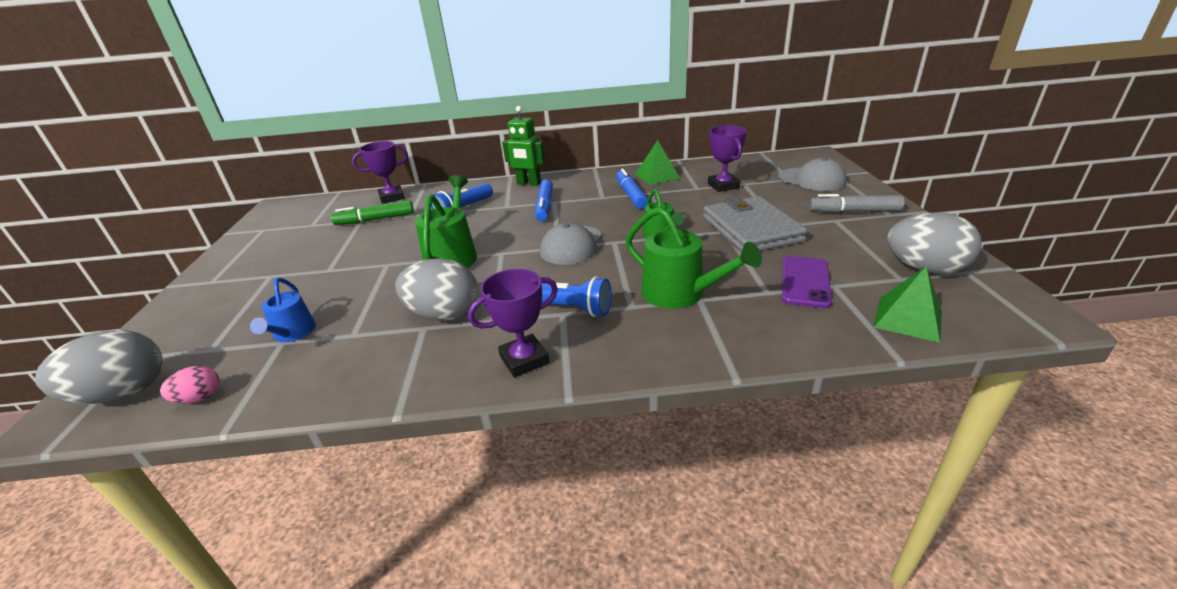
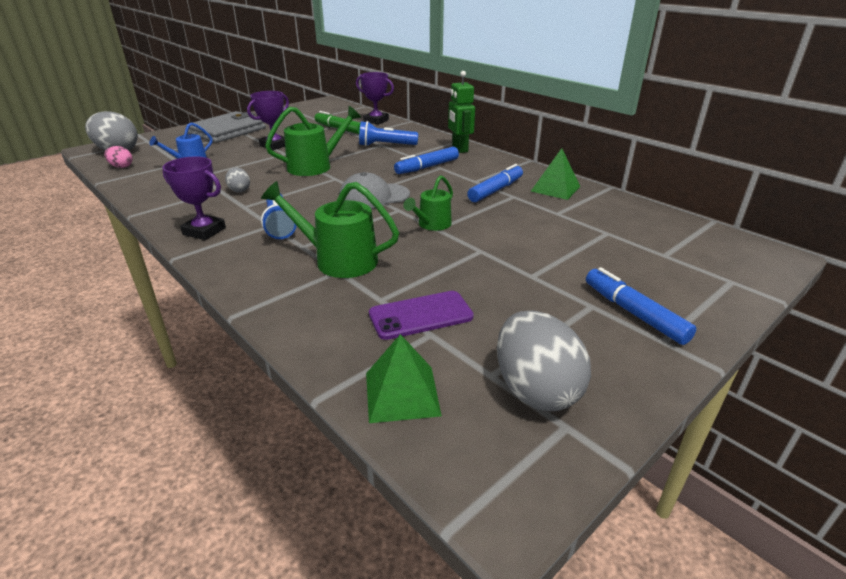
camera: 50 degrees right, 0 degrees up
(444, 314) = (239, 190): grey egg -> grey egg, size x0.50
(680, 294) = (339, 260): green watering can -> green watering can turned 105 degrees clockwise
(723, 186) = (583, 224): purple trophy -> purple trophy (274, 145)
(751, 229) = (500, 262): grey wallet -> grey wallet (228, 131)
(812, 180) = (685, 268): grey cap -> none
(854, 211) = (634, 313): grey marker -> blue marker

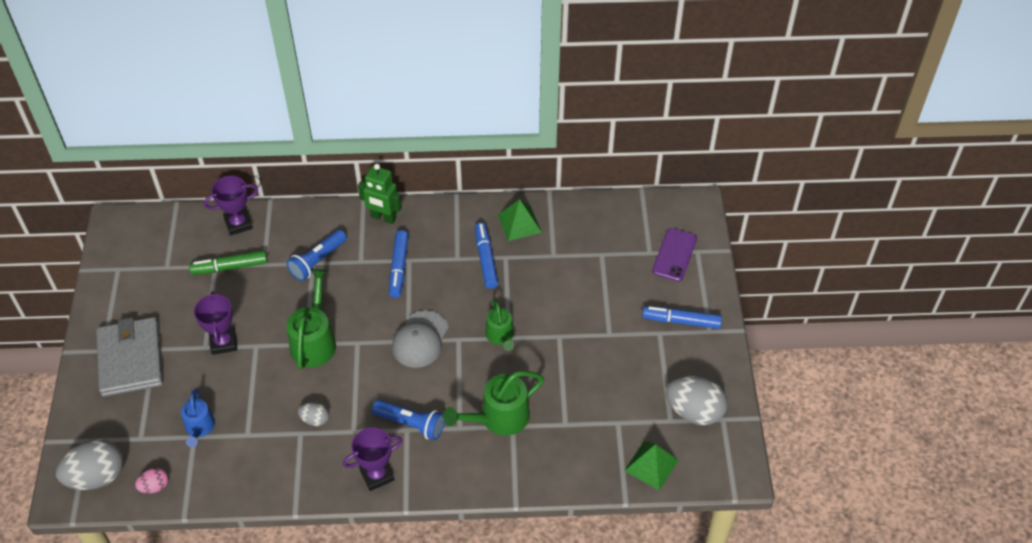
camera: 50 degrees left, 20 degrees up
(420, 315) = (598, 415): purple phone -> purple phone (674, 255)

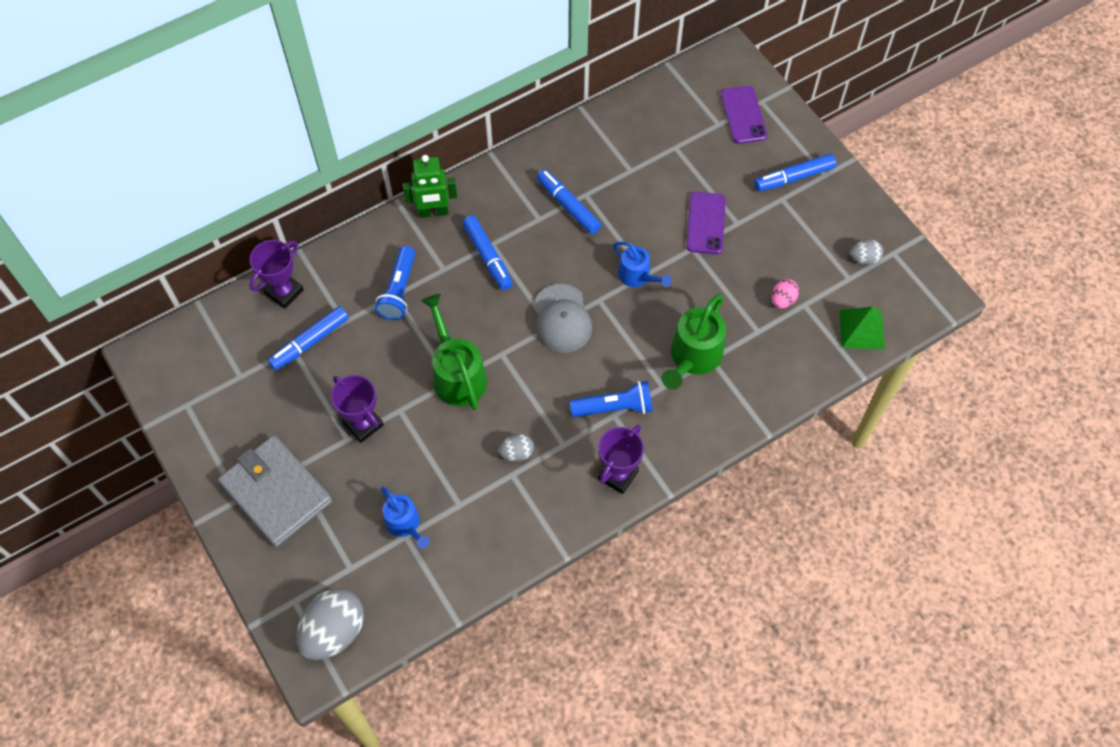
camera: 30 degrees left, 10 degrees up
(154, 486) = (403, 608): pink egg -> pink egg (782, 300)
(230, 267) = (310, 342): green marker -> blue marker
(500, 336) = (637, 276): green watering can -> blue watering can
(519, 223) = (575, 153): green pyramid -> none
(583, 322) = (705, 223): none -> purple phone
(694, 411) = (864, 258): grey egg -> grey egg, size x0.50

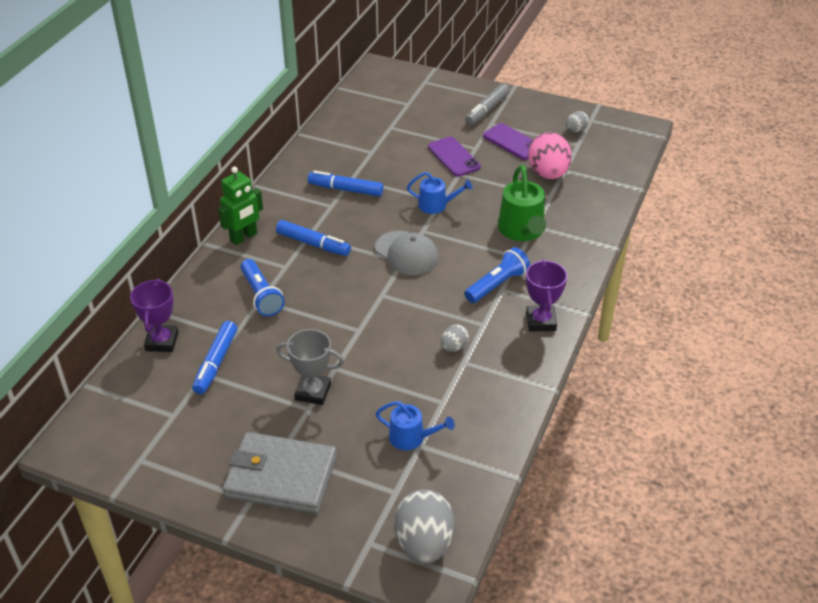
camera: 35 degrees left, 20 degrees down
(363, 424) = (313, 392): purple trophy -> grey trophy
(457, 375) = (359, 323): green watering can -> none
(743, 115) = (419, 93): purple phone -> purple phone (512, 142)
(782, 300) = (548, 173): pink egg -> pink egg, size x2.00
(794, 177) = (487, 110): blue marker -> grey marker
(861, 329) = (614, 165): green pyramid -> none

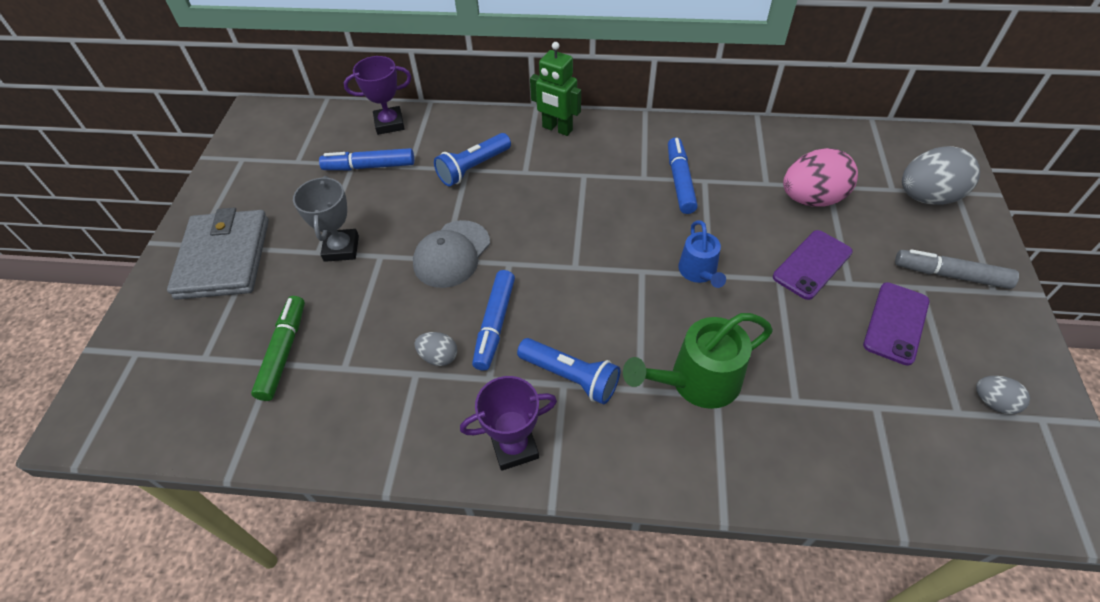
camera: 75 degrees right, 10 degrees up
(313, 244) = (571, 182): blue marker -> blue marker (495, 324)
(406, 253) = (591, 267): grey cap -> grey cap (452, 254)
(411, 438) = (284, 352): blue watering can -> green marker
(424, 543) = (130, 404): grey egg -> grey egg (927, 197)
(548, 173) = (851, 386): pink egg -> pink egg (811, 199)

